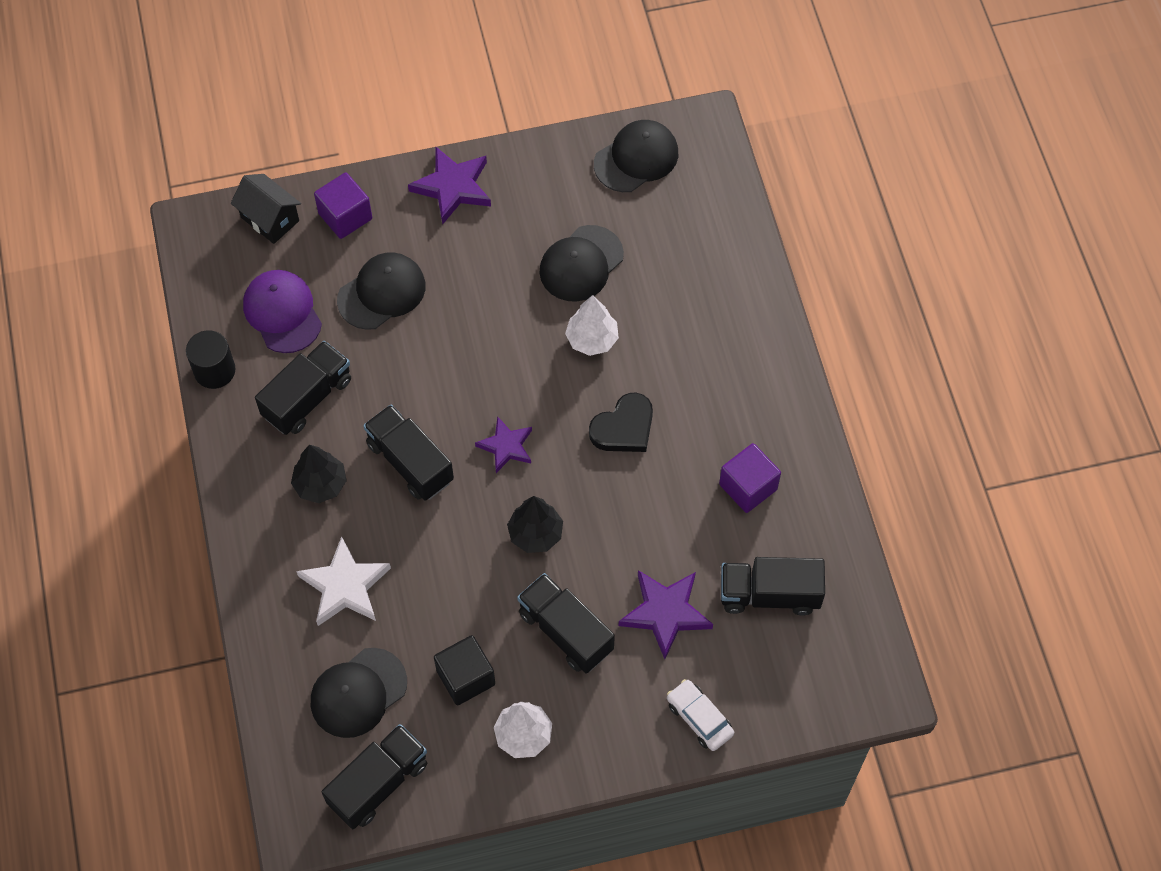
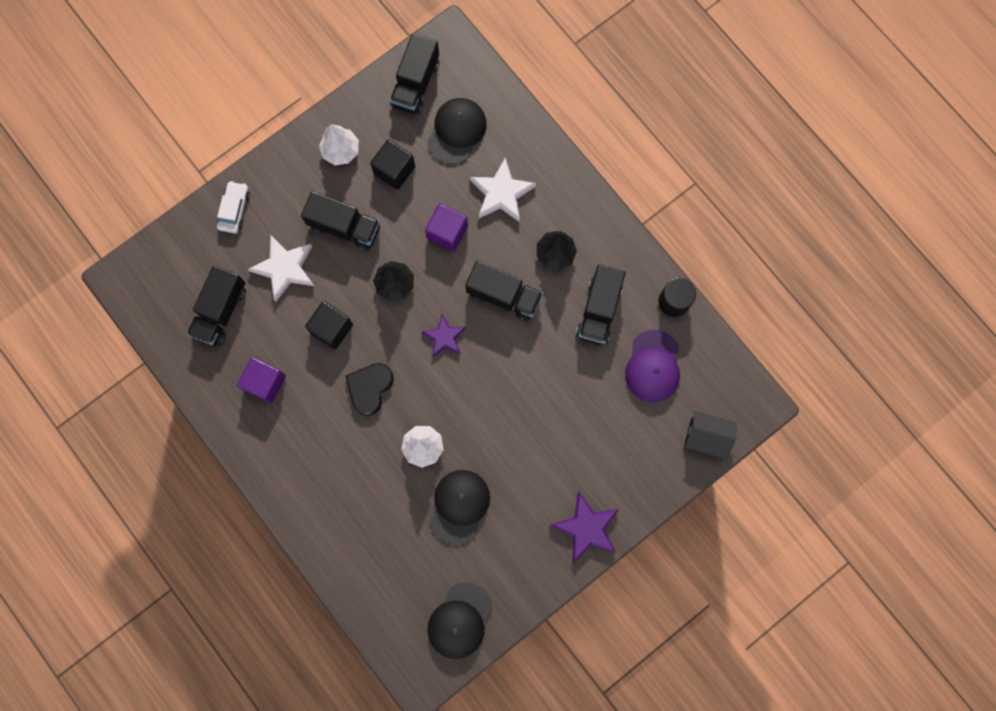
camera: 155 degrees right, 15 degrees up
(282, 312) = (653, 366): purple cap -> purple cap turned 60 degrees clockwise
(345, 216) = (652, 465): purple cube -> purple cube (447, 232)
(382, 292) = (592, 415): black cap -> none
(639, 514) = (331, 329): none -> black cube
(665, 613) = (285, 268): purple star -> white star
(699, 718) = (234, 210): white car -> white car turned 105 degrees counterclockwise
(769, 594) = (221, 311): black truck -> black truck turned 135 degrees clockwise

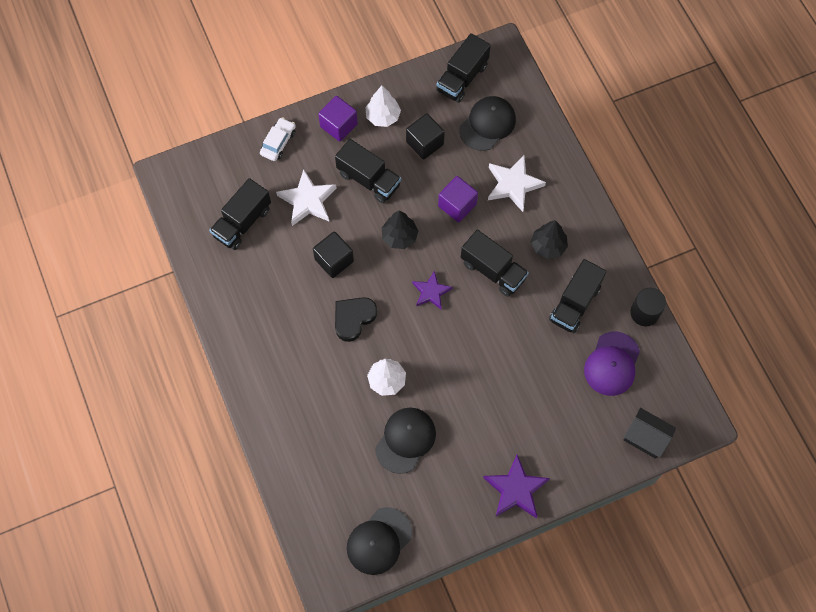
camera: 15 degrees right, 10 degrees down
(265, 383) = (263, 291): purple cube -> purple cube (339, 125)

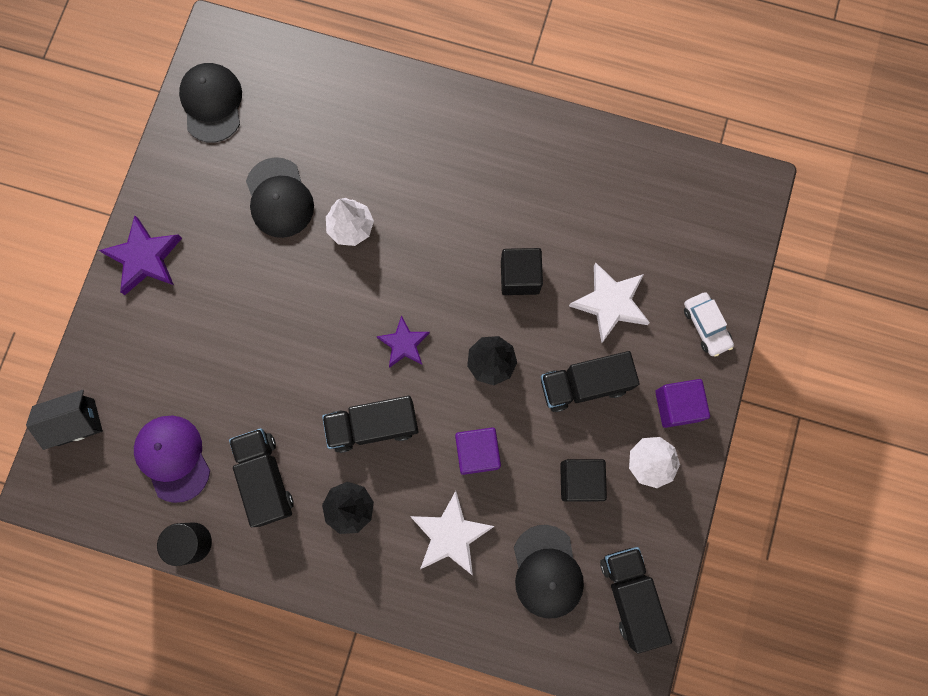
camera: 130 degrees right, 10 degrees up
(242, 222) = (637, 221): black truck -> none
(353, 318) = (441, 246): black heart -> none

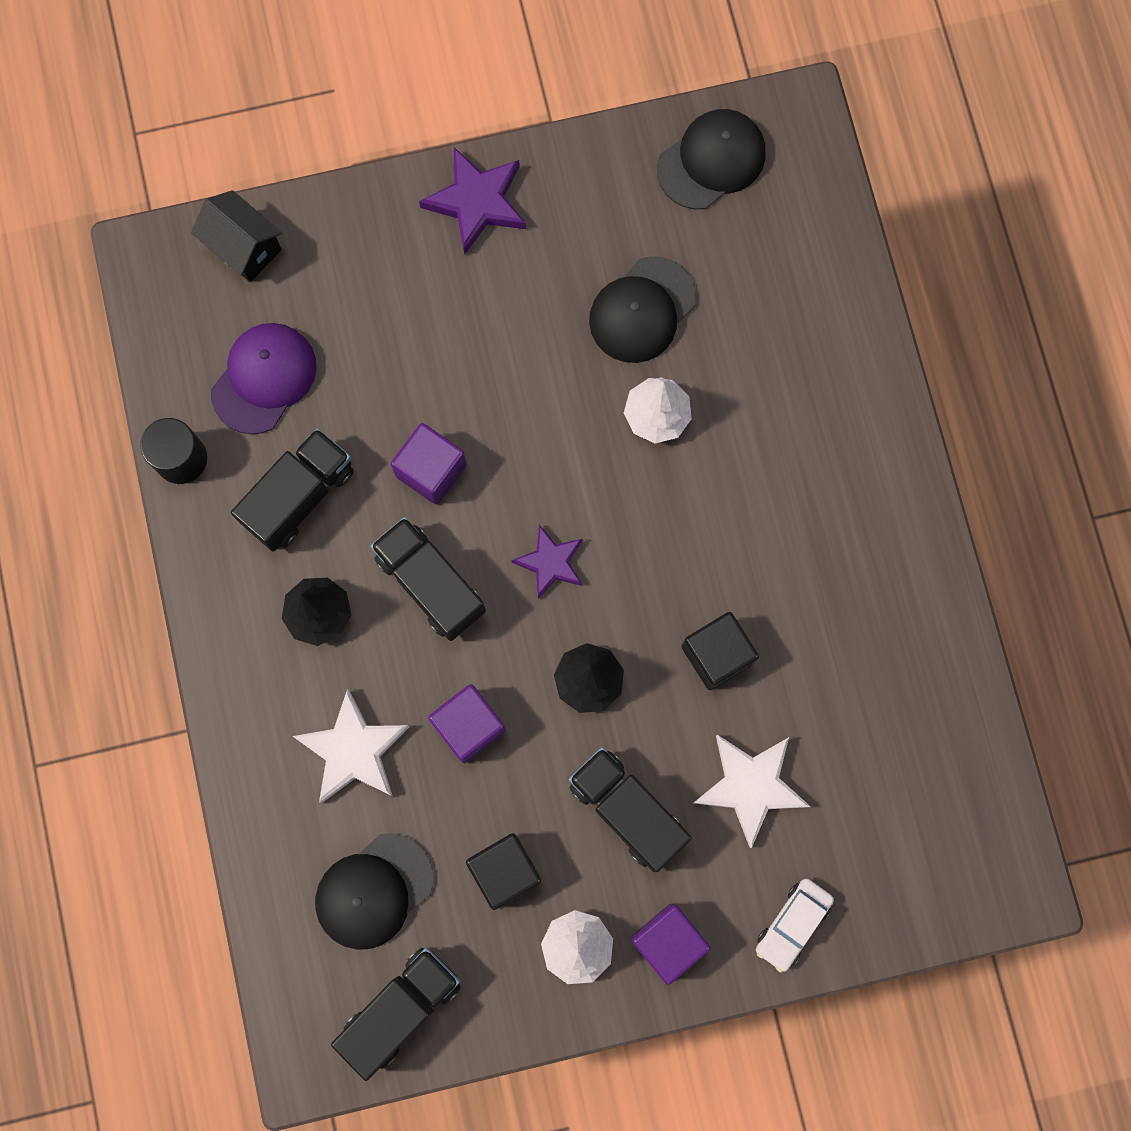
camera: 60 degrees right, 0 degrees up
(300, 384) = (431, 470): none -> purple cube

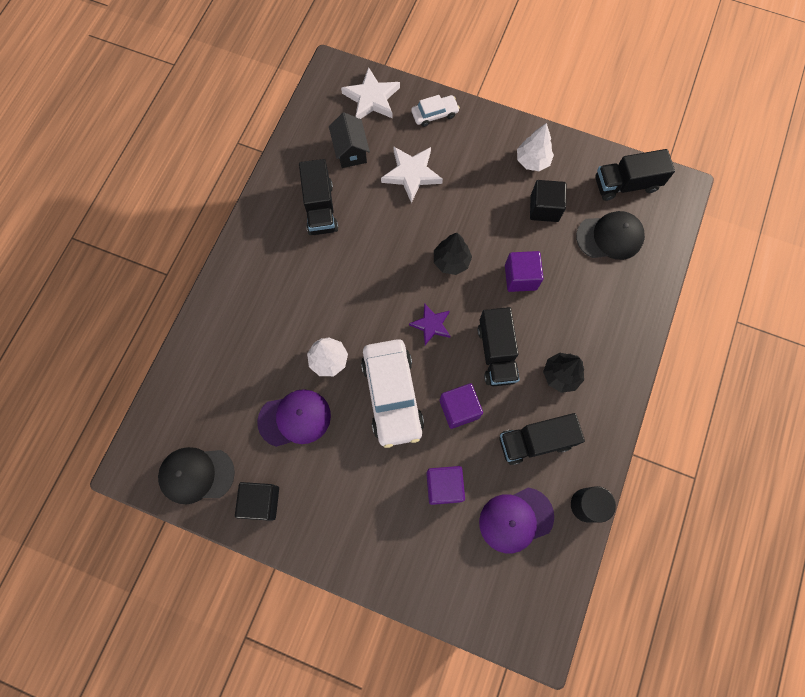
camera: 145 degrees left, 5 degrees down
(244, 247) = (480, 608): black house -> black house (350, 151)
(353, 751) = (582, 301): white star -> white star (371, 98)
(477, 202) = (335, 541): purple star -> none
(535, 427) = (392, 395): none -> white car
(627, 811) = (473, 198): black truck -> black truck (320, 208)
(642, 310) = (295, 418): black cap -> purple cap
(668, 942) = (492, 139): purple cube -> purple cube (444, 486)
(717, 655) = (384, 235): black cube -> black cube (261, 502)

